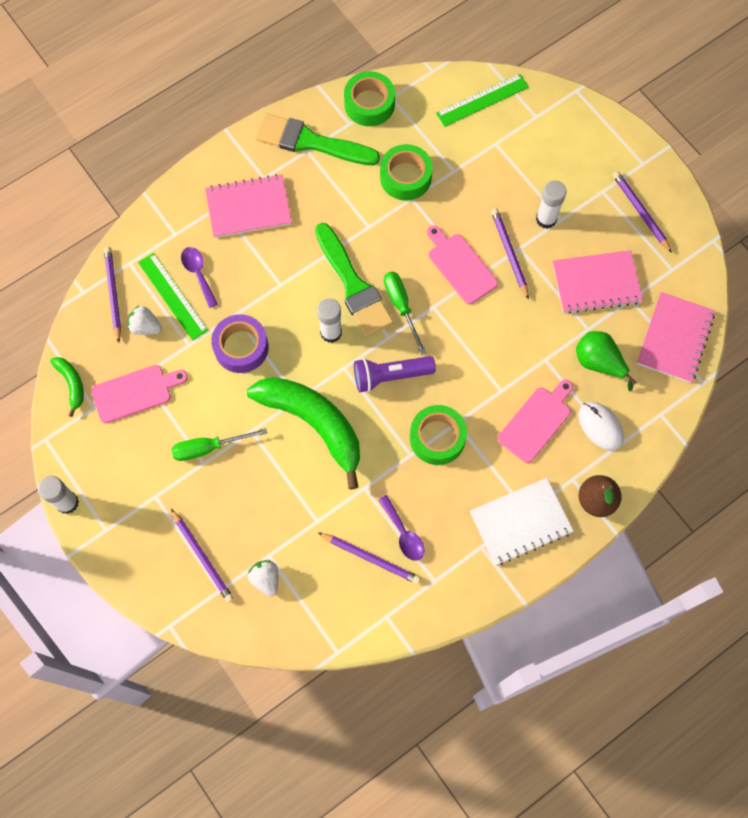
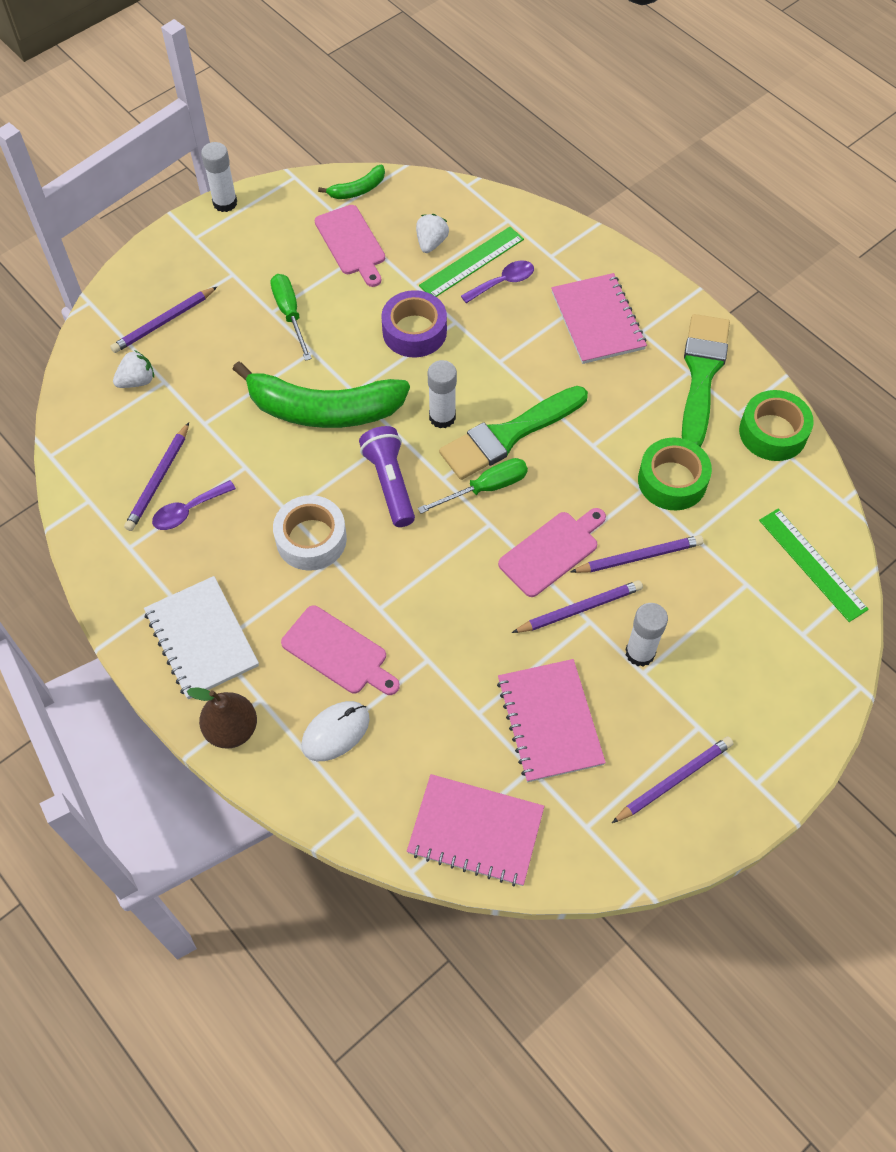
camera: 85 degrees right, 10 degrees down
(113, 294) = (468, 211): purple pencil -> purple pencil (639, 557)
(314, 423) = (323, 410): green banana -> green banana turned 60 degrees clockwise
(437, 438) = (311, 539): green tape -> white tape
(598, 363) = (429, 728): green pear -> none

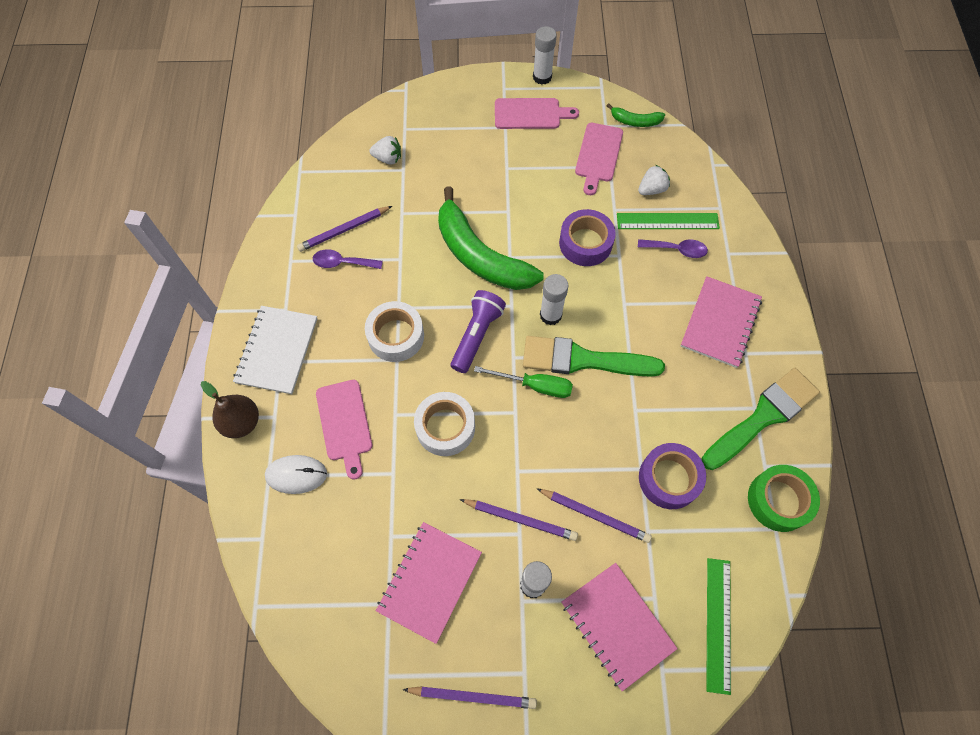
camera: 40 degrees right, 5 degrees up
(163, 322) = (436, 131): purple pencil -> none
(290, 314) = (516, 177): green screwdriver -> none
(438, 584) = (445, 427): none -> white tape
(475, 831) = (317, 615): pink notebook -> pink notebook (617, 625)
(552, 551) = (538, 464): pink cutting board -> pink cutting board (530, 114)
(672, 480) = (669, 479): green tape -> purple tape

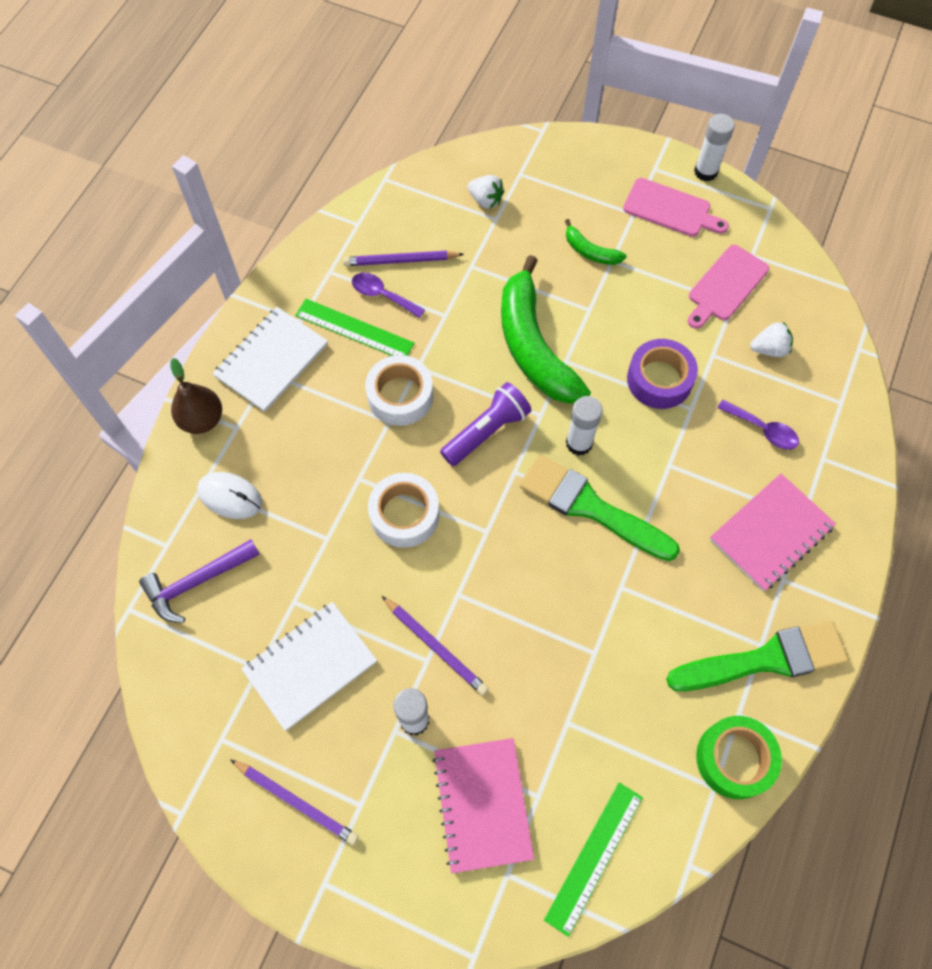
camera: 25 degrees right, 0 degrees up
(302, 557) = (197, 582): none -> purple hammer
(344, 424) = (303, 465): pink cutting board -> none
(430, 581) = (310, 666): pink notebook -> white notebook
(534, 385) = (522, 512): green screwdriver -> none
(595, 515) = (517, 679): purple pencil -> none
(635, 121) = (790, 263): green banana -> green banana (590, 251)
(667, 221) = (769, 392): green ruler -> green ruler (354, 329)
(669, 479) = (620, 678): purple tape -> none

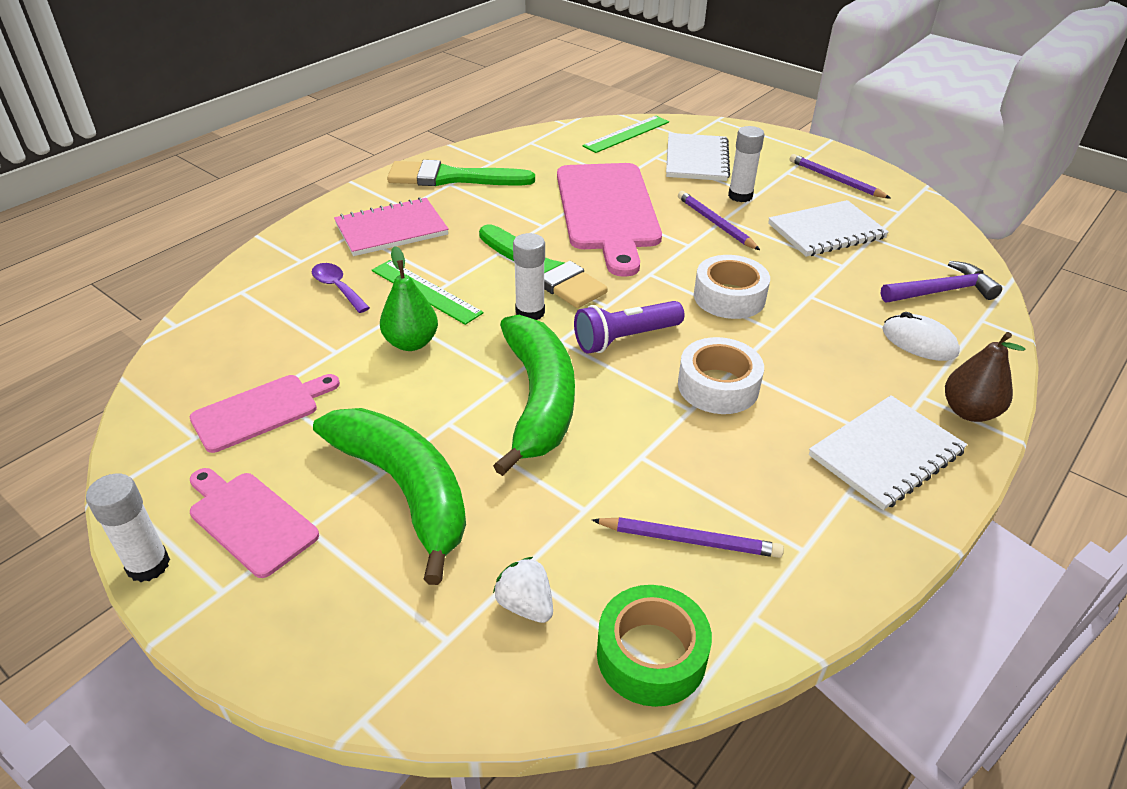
camera: 165 degrees left, 25 degrees down
(354, 329) = (770, 466): green ruler -> green ruler (425, 291)
(382, 295) = (725, 499): purple spoon -> none
(482, 804) = (696, 159): pink notebook -> white notebook
(561, 637) = (607, 211): none -> pink cutting board
(590, 251) = (405, 490): green banana -> green banana, size x2.23
(659, 379) = (411, 343): purple tape -> green pear
(734, 759) = (508, 148): green tape -> green tape (651, 655)
(769, 349) = (270, 343): white strawberry -> none

